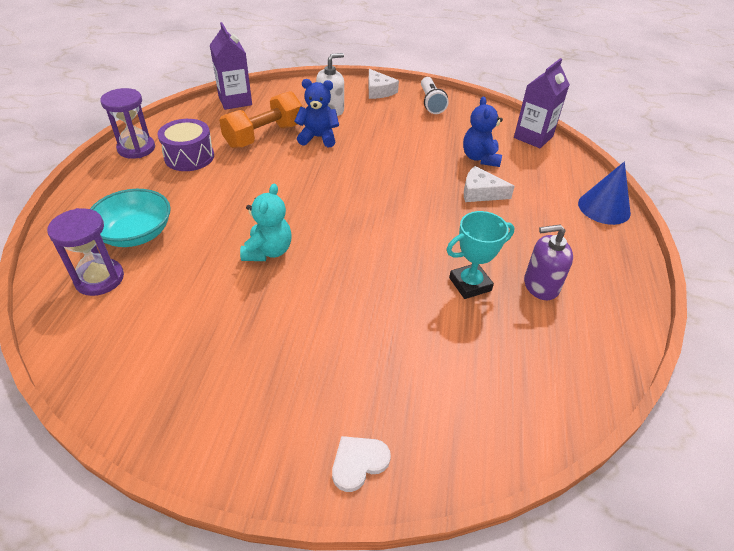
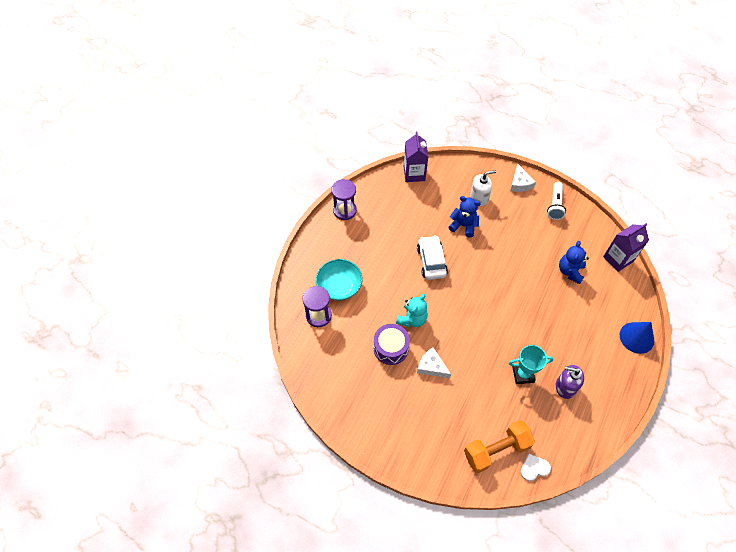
camera: 20 degrees right, 15 degrees up
(189, 157) = (376, 226): purple drum -> purple drum (391, 348)
(264, 136) = (427, 216): orange dumbbell -> orange dumbbell (496, 450)
(282, 180) = (431, 261): none -> white car
(358, 462) = (430, 462): white heart -> white heart (534, 468)
(480, 192) = (557, 303): white cheese -> white cheese (431, 366)

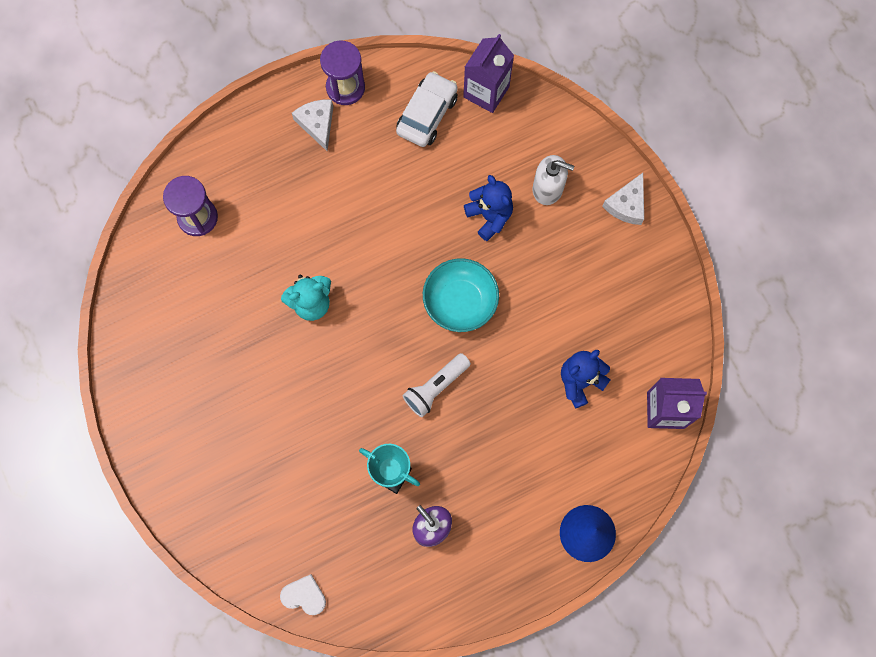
camera: 35 degrees right, 15 degrees up
(339, 286) = (254, 194): turquoise bowl -> turquoise bowl (460, 301)
(391, 348) = (253, 323): purple drum -> none
(431, 261) = (402, 239): white car -> white car (427, 115)
(431, 366) = (285, 382): white cheese -> white cheese (317, 124)
(496, 450) = (277, 541): orange dumbbell -> none
(555, 205) = (648, 271): white flashlight -> white flashlight (435, 387)

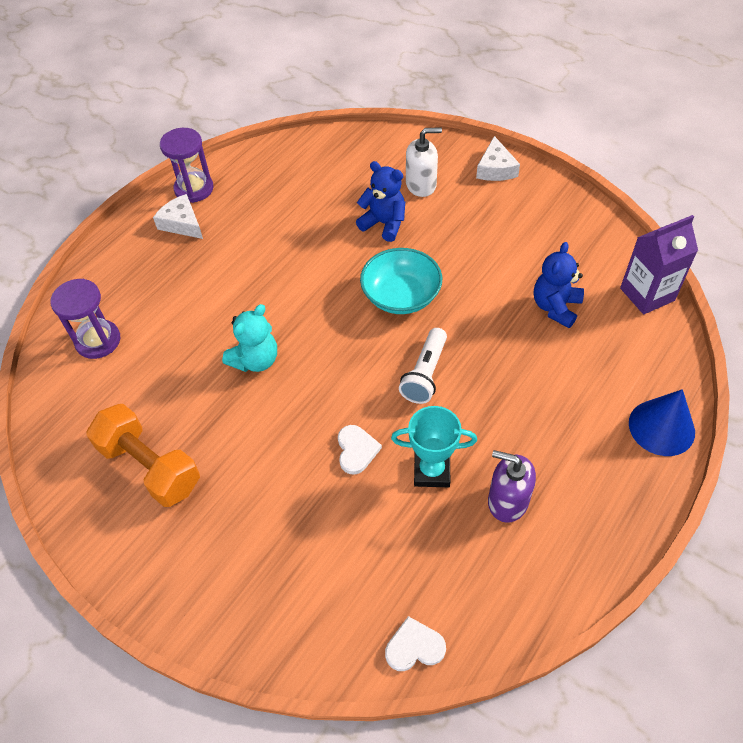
camera: 25 degrees left, 20 degrees down
(190, 358) = (150, 466): none -> orange dumbbell
(346, 426) = (356, 450): none -> white heart
(427, 115) = (280, 178): white car -> none
(486, 92) = (322, 145): purple carton -> none

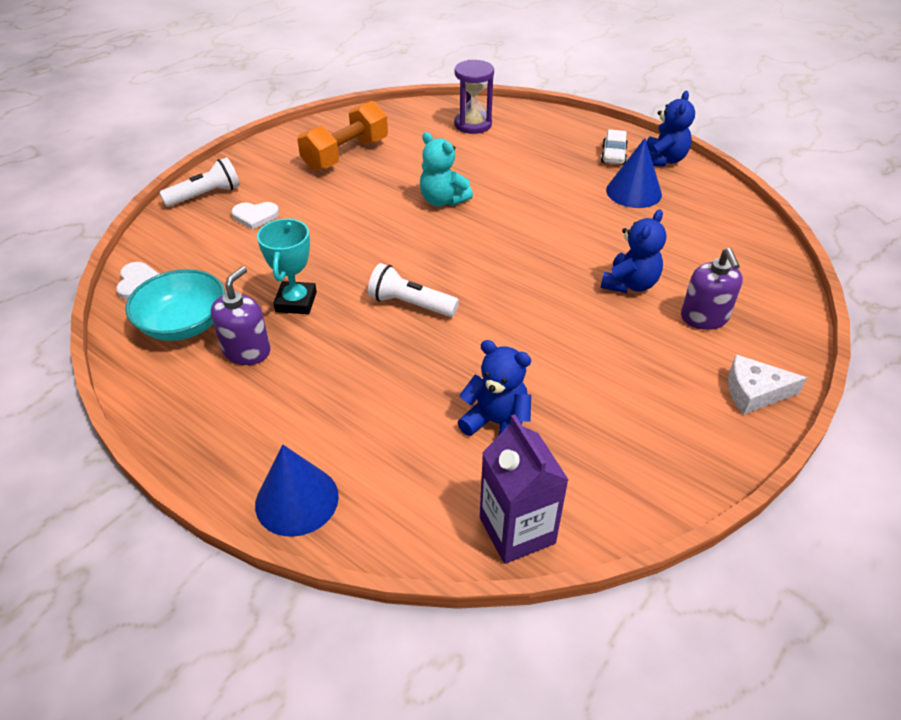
camera: 90 degrees right, 10 degrees down
(182, 223) = (613, 155): white cheese -> white car
(194, 189) = (663, 160): purple hourglass -> blue teddy bear
(232, 617) = (206, 195): none -> white flashlight
(247, 213) = (633, 192): none -> blue cone
(356, 450) = (332, 256): white heart -> white heart (255, 216)
(401, 296) = (518, 292): turquoise bowl -> turquoise bowl (184, 324)
(421, 185) = (704, 318): white soap dispenser -> purple soap dispenser

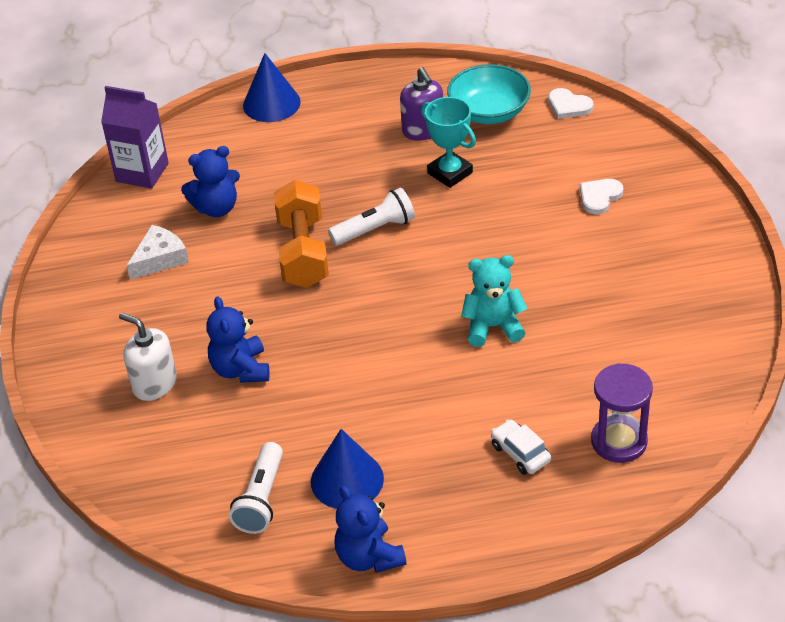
camera: 135 degrees right, 0 degrees up
(206, 195) = (670, 181): white flashlight -> white flashlight (261, 499)
(346, 154) = (654, 303): orange dumbbell -> orange dumbbell (303, 252)
(613, 155) = (424, 518): white car -> white car (520, 453)
(704, 318) = (154, 384): purple soap dispenser -> white soap dispenser
(754, 392) = (70, 349): white cheese -> white cheese (160, 259)

